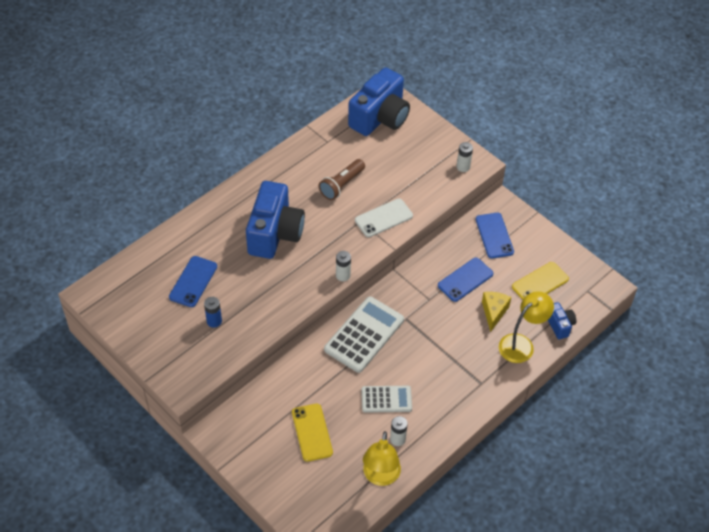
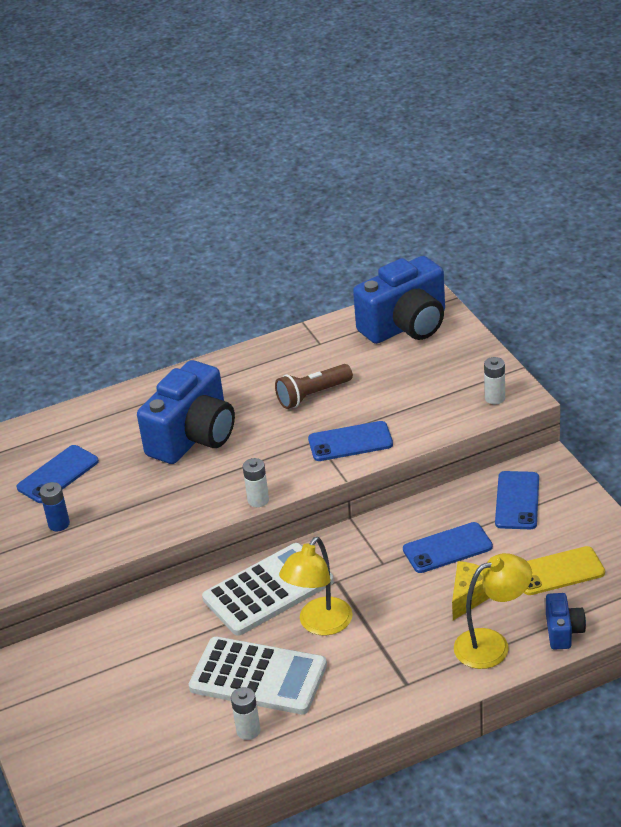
camera: 25 degrees right, 15 degrees down
(312, 432) = (133, 696): yellow phone -> none
(380, 477) = (199, 774): yellow lamp -> yellow lamp (320, 624)
(383, 218) = (350, 442): white phone -> blue phone
(386, 399) = (258, 676): white calculator -> white calculator, size x1.66

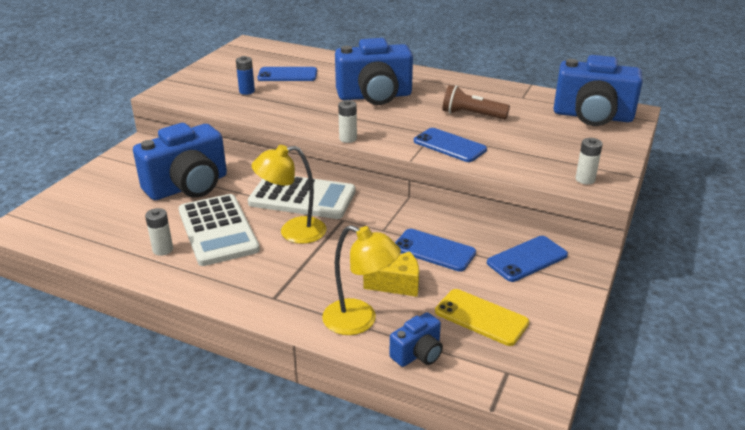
camera: 45 degrees right, 5 degrees down
(147, 666) = (188, 186): none -> blue camera

